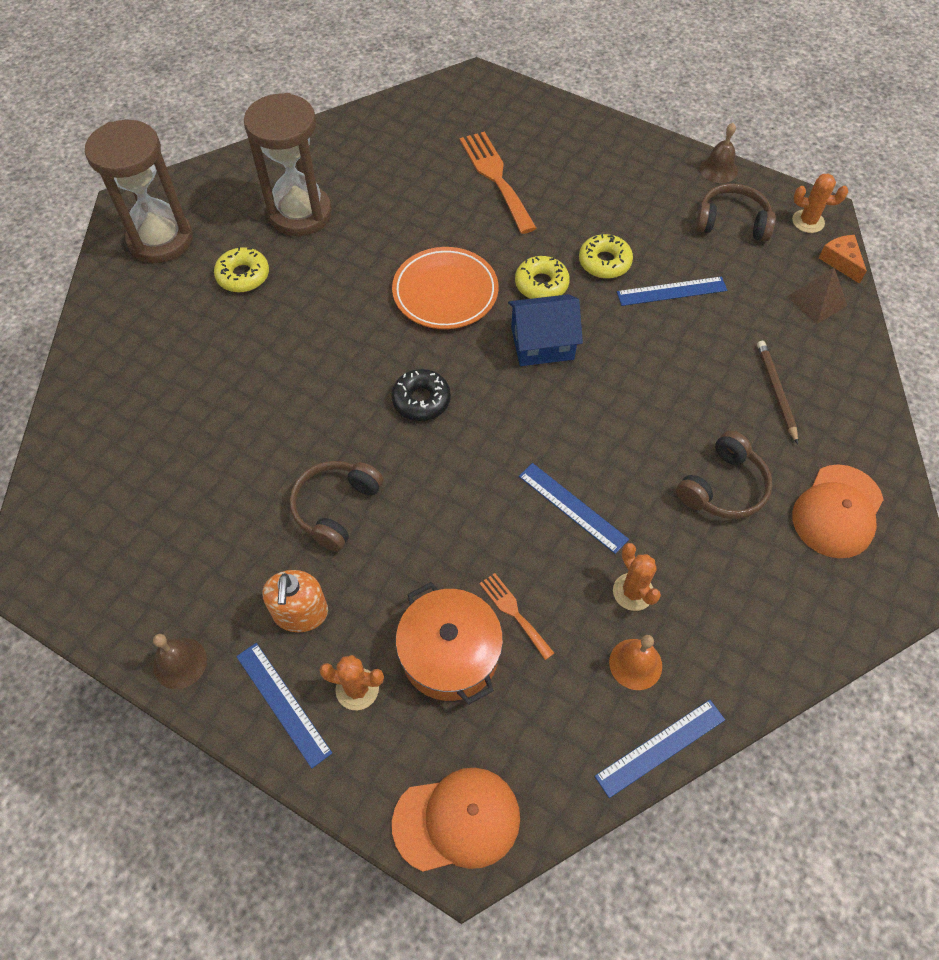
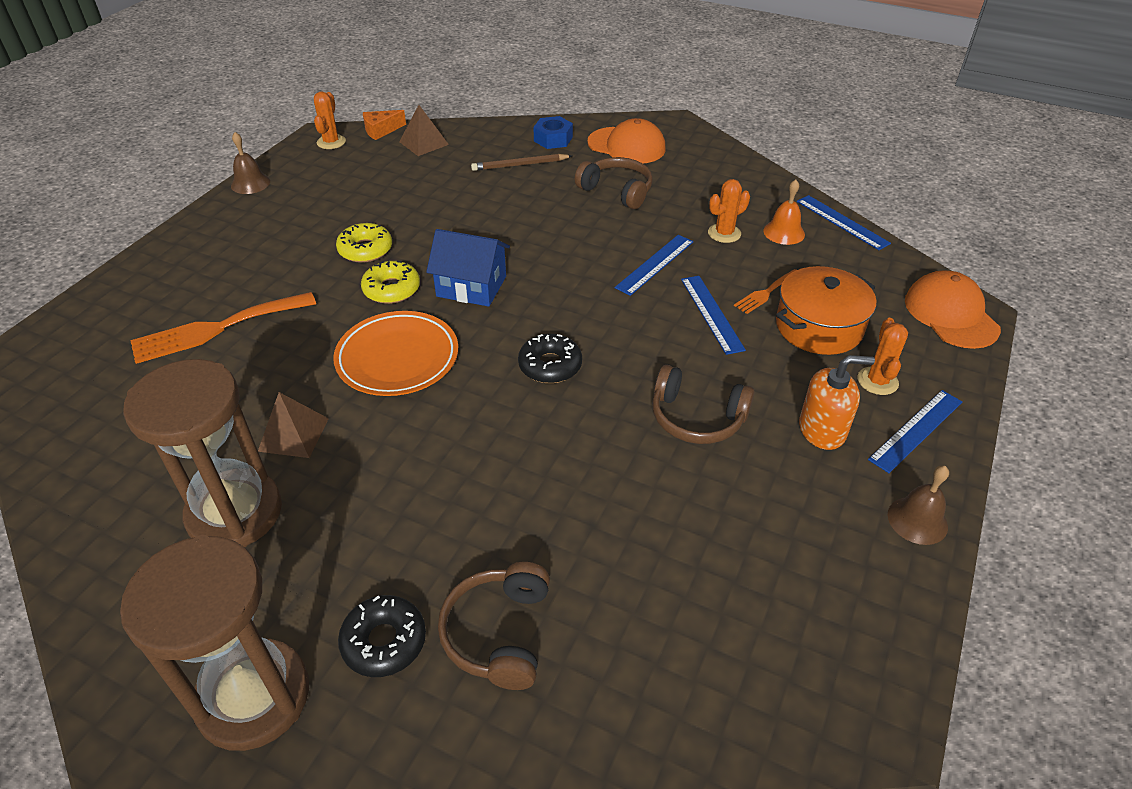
camera: 95 degrees left, 15 degrees down
(177, 296) = (384, 641): none -> black donut
(243, 276) = (349, 562): yellow donut -> none
(368, 236) = (293, 434): none -> brown pyramid
(542, 343) = (471, 286): blue house -> blue house turned 60 degrees counterclockwise
(671, 291) = (408, 211): blue ruler -> blue ruler (712, 313)
(732, 222) = (324, 178): brown headphones -> brown headphones (498, 633)
(844, 429) = (553, 139): none -> blue nut

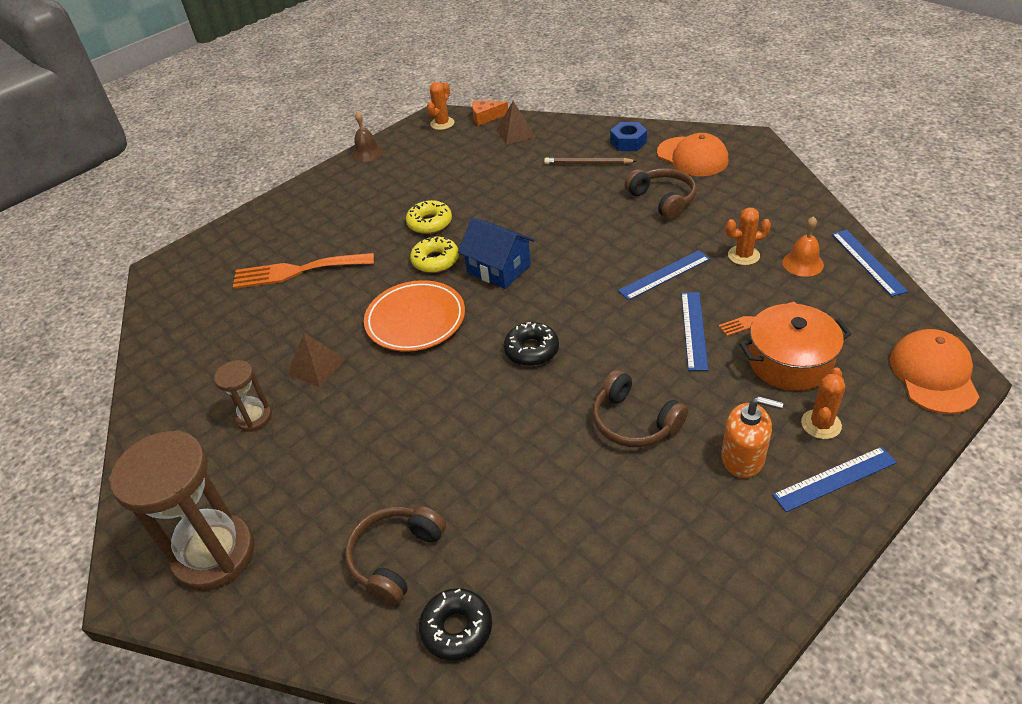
camera: 25 degrees right, 0 degrees up
(235, 513) = (254, 417): brown hourglass -> brown hourglass, size x0.51
(384, 641) = (313, 540): black donut -> black donut (457, 628)
(917, 520) = (790, 561): brown bell -> none

